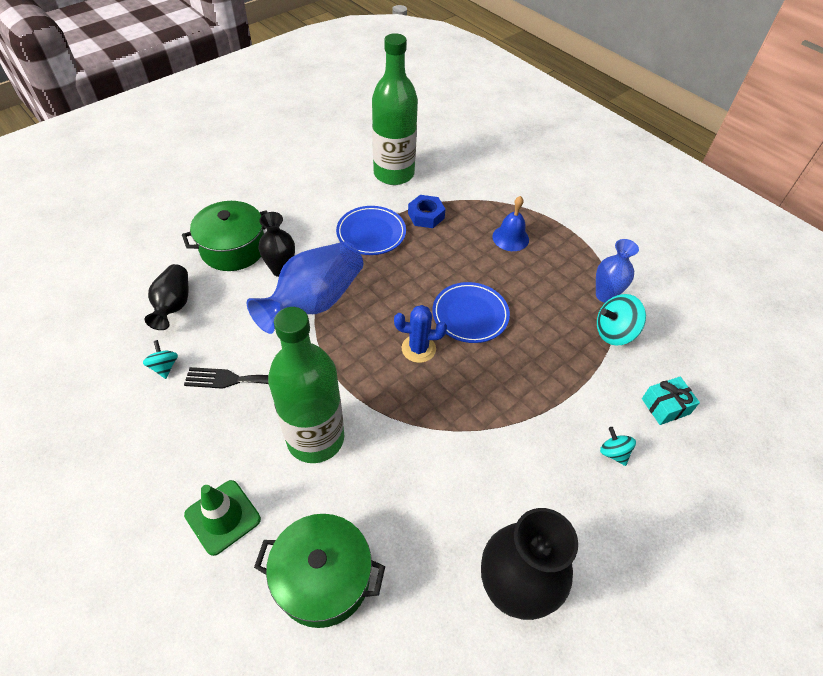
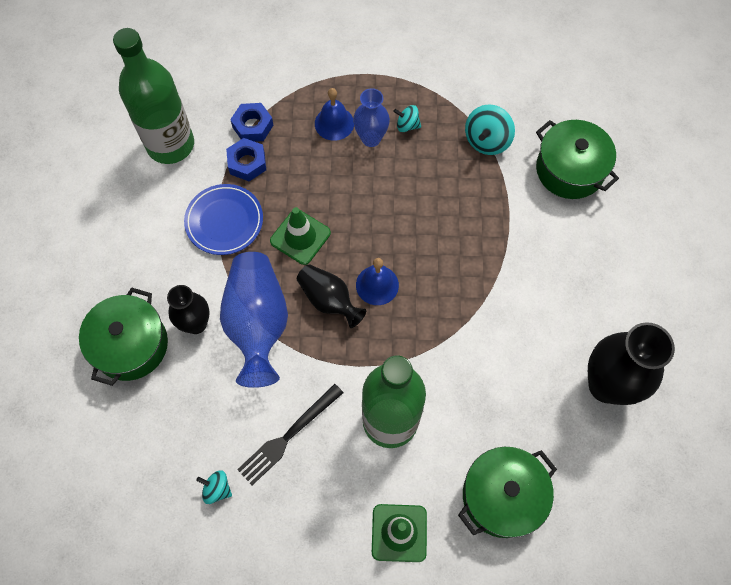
camera: 45 degrees left, 15 degrees up
(173, 305) = (152, 439): black vase -> black vase (329, 300)
(405, 279) = (300, 237): none -> green traffic cone
(418, 349) = (377, 285): blue cactus -> blue bell
(455, 201) = (252, 126): none -> blue nut
(470, 315) = (380, 221): blue plate -> none
(605, 295) = (451, 113): blue vase -> blue vase (371, 138)
(613, 453) = (572, 236): turquoise spinning top -> turquoise spinning top (407, 125)
(665, 406) = (569, 170): turquoise gift -> green pot

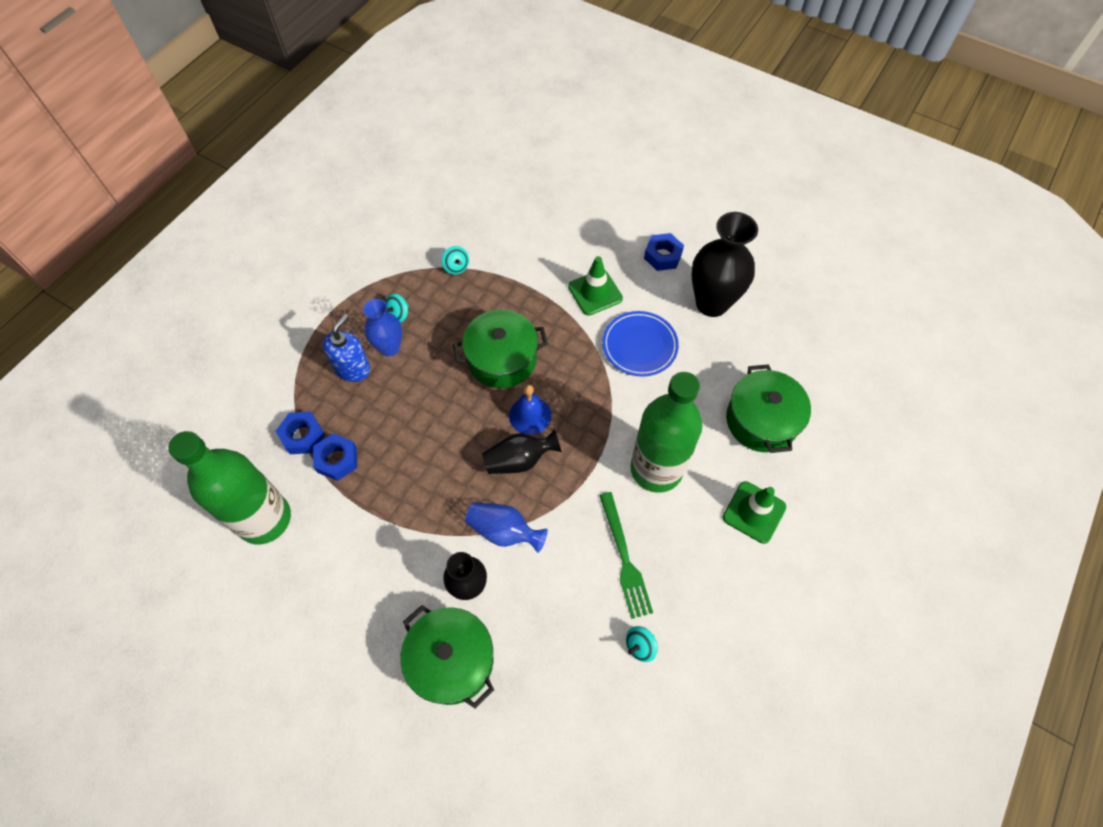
camera: 60 degrees left, 5 degrees down
(224, 221) = (382, 509): blue plate -> blue plate (639, 346)
(258, 324) = (504, 531): blue vase -> blue vase, size x0.59
(288, 436) = (624, 558): black fork -> green fork
(300, 237) = (443, 452): green traffic cone -> green traffic cone (595, 292)
(334, 123) = (352, 368): blue bell -> blue soap dispenser
(487, 141) = (456, 267): turquoise spinning top -> turquoise spinning top, size x0.59
(569, 170) = (522, 228): green pot -> green pot (502, 359)
(630, 311) = (663, 256): none -> blue nut

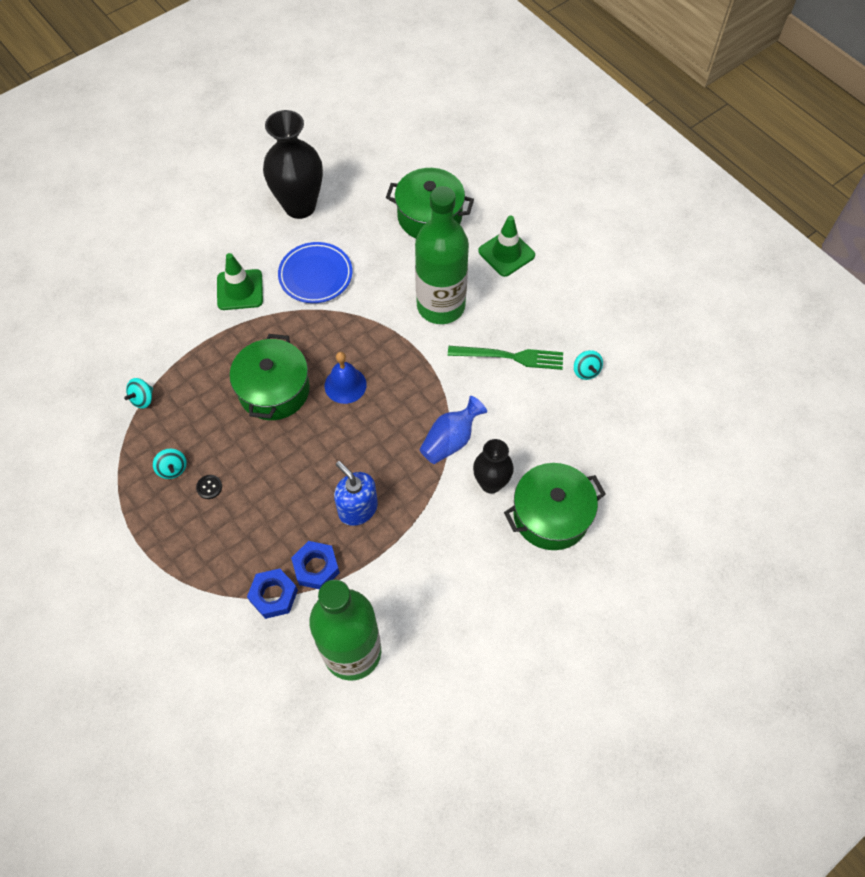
camera: 70 degrees left, 0 degrees up
(352, 368) = (216, 529): blue soap dispenser -> blue soap dispenser (357, 508)
(389, 348) = (209, 487): blue vase -> black button
(456, 267) = (143, 399): turquoise spinning top -> turquoise spinning top turned 135 degrees clockwise
(519, 460) = (387, 407): black vase -> none
(663, 256) = (229, 223): blue nut -> none

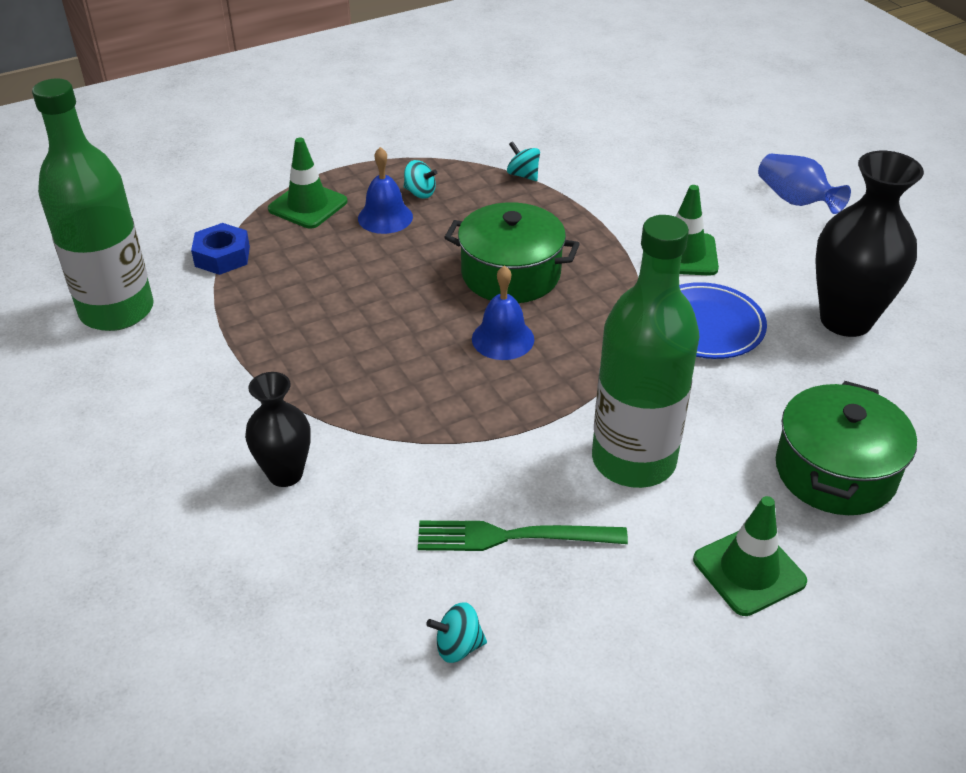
camera: 100 degrees right, 20 degrees down
(173, 469) = (420, 193): turquoise spinning top -> turquoise spinning top turned 135 degrees counterclockwise
(196, 550) = (308, 205): none -> green traffic cone
(209, 487) = (385, 217): black button -> blue bell
(316, 567) = (240, 291): blue nut -> none
(357, 508) = (304, 333): blue soap dispenser -> none
(450, 440) = (376, 438): blue vase -> blue vase (795, 200)
(510, 357) = (513, 536): green fork -> green fork turned 75 degrees clockwise
(551, 515) = (200, 538): green pot -> none

